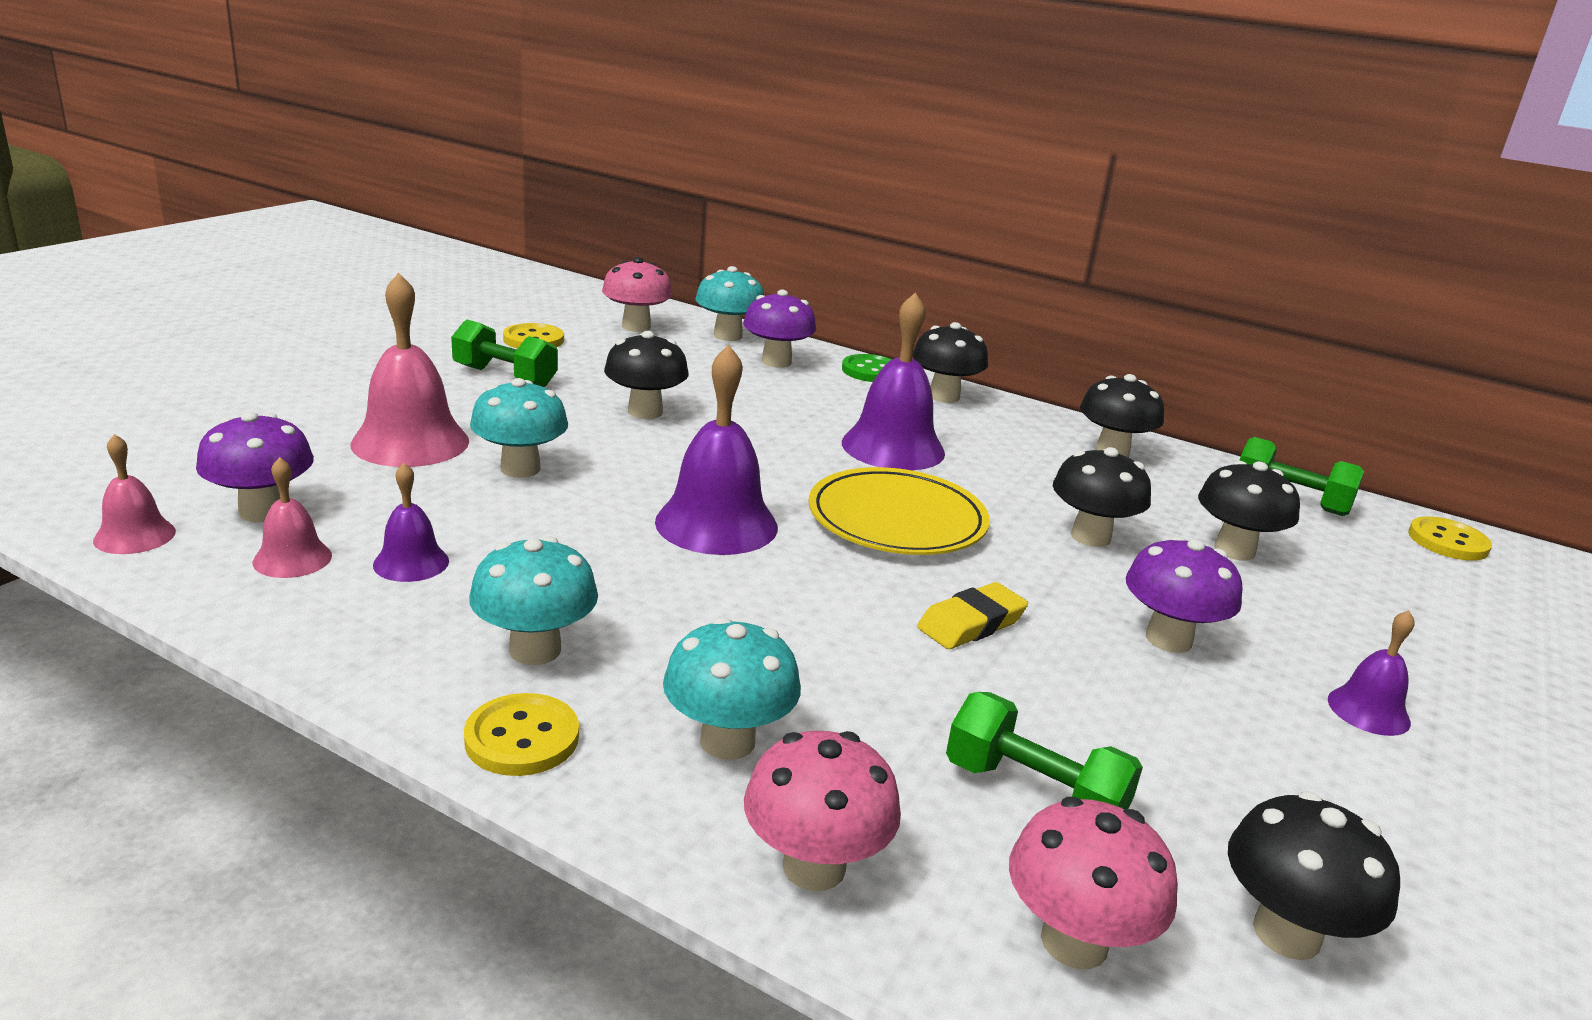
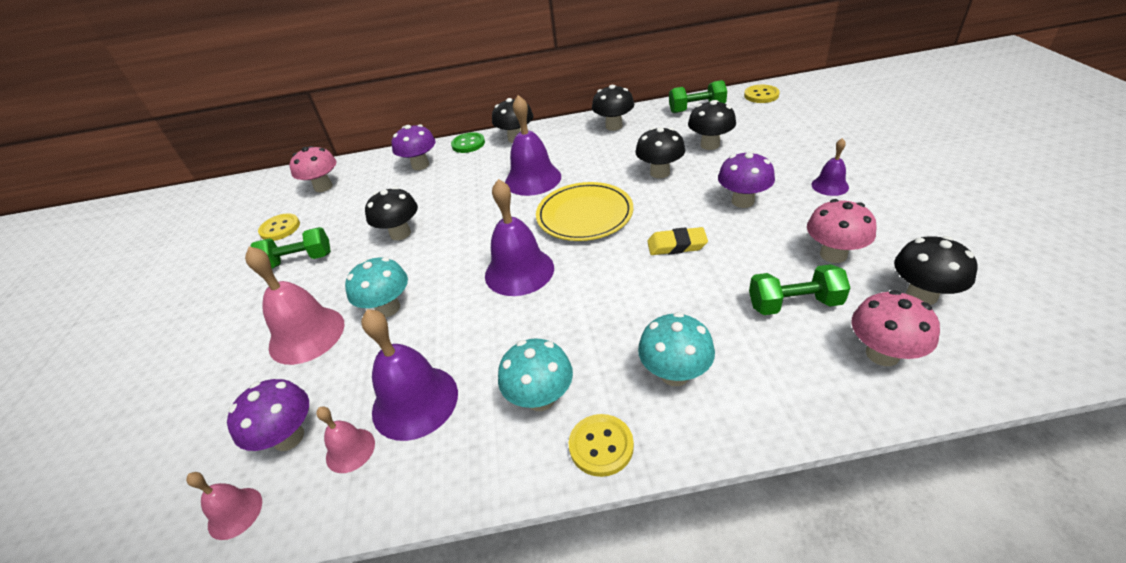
camera: 30 degrees left, 15 degrees up
(411, 562) = (415, 401): purple bell -> purple bell, size x1.89
(728, 336) = (377, 164): turquoise mushroom -> none
(814, 867) = (778, 401): pink mushroom -> pink mushroom (833, 254)
(971, 623) = (676, 245): yellow eraser -> yellow eraser turned 75 degrees clockwise

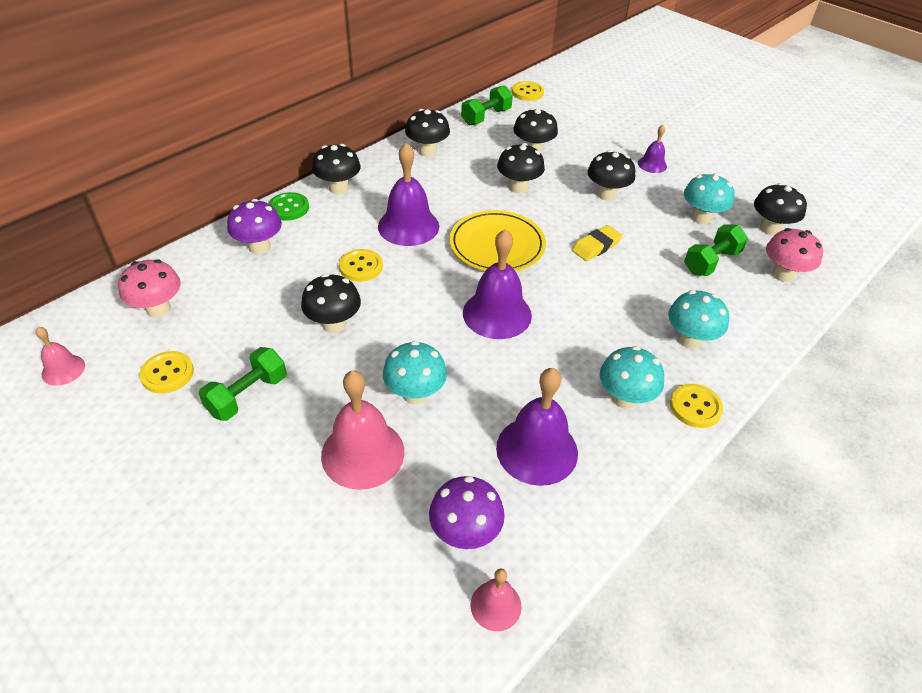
camera: 45 degrees left, 5 degrees up
(350, 450) = (530, 509): pink bell -> pink bell (63, 369)
(465, 199) = (361, 267): none -> yellow button
(742, 201) = (606, 194): purple mushroom -> black mushroom
(833, 254) = (701, 218): pink mushroom -> turquoise mushroom

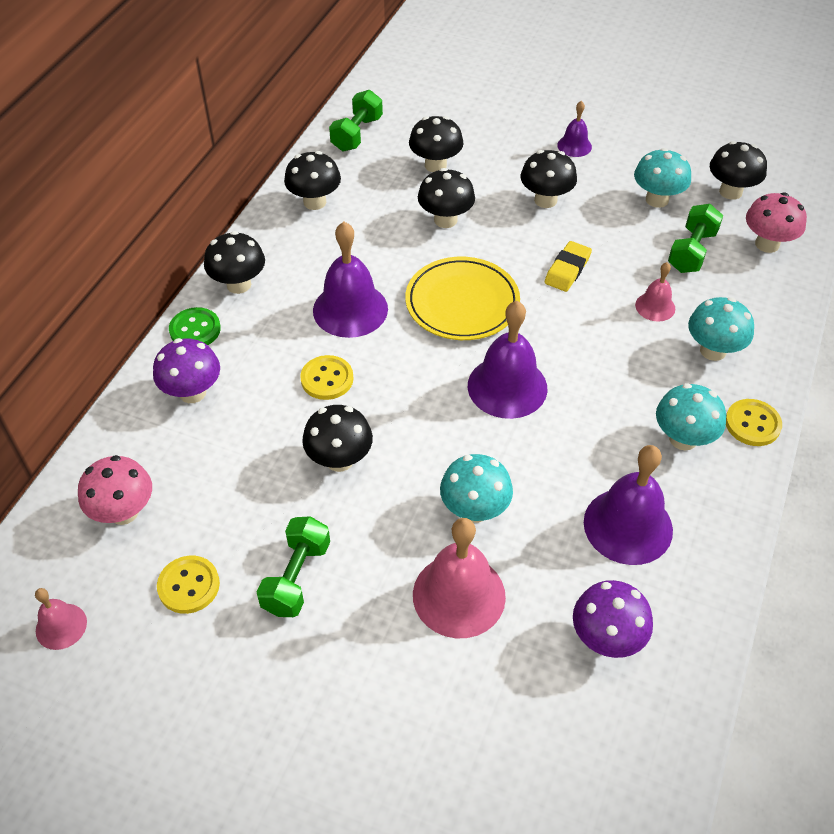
camera: 20 degrees left, 5 degrees up
(496, 605) = (672, 697): pink bell -> pink bell (655, 306)
(527, 92) = (386, 85): yellow button -> none

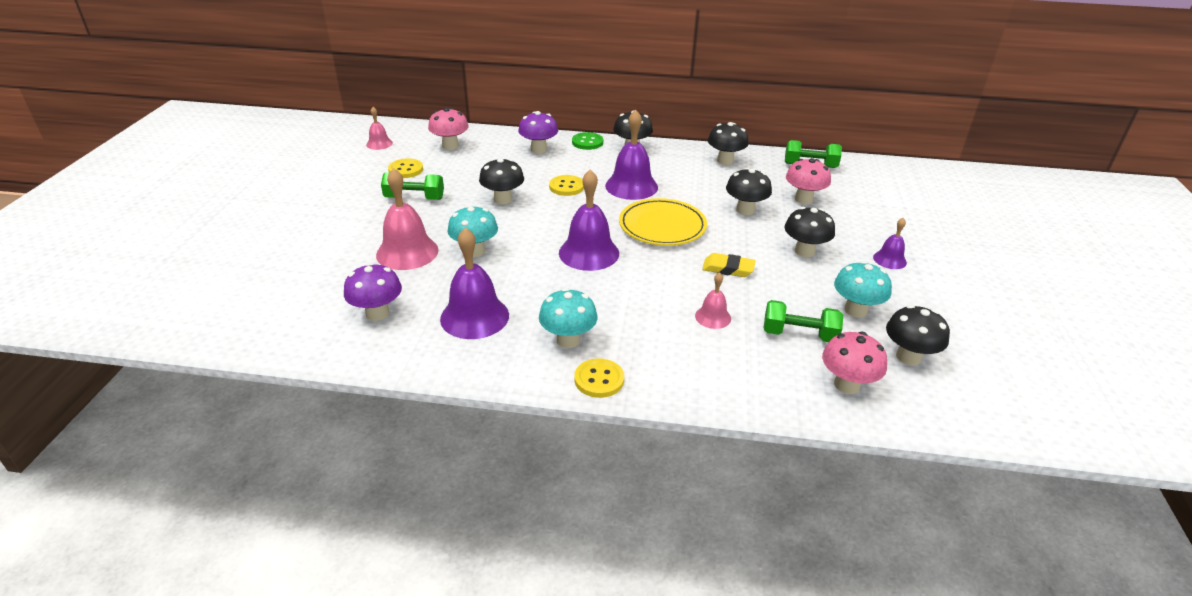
camera: 75 degrees right, 15 degrees down
(435, 165) = (803, 199): black mushroom -> pink mushroom
(713, 350) = (677, 353): turquoise mushroom -> none

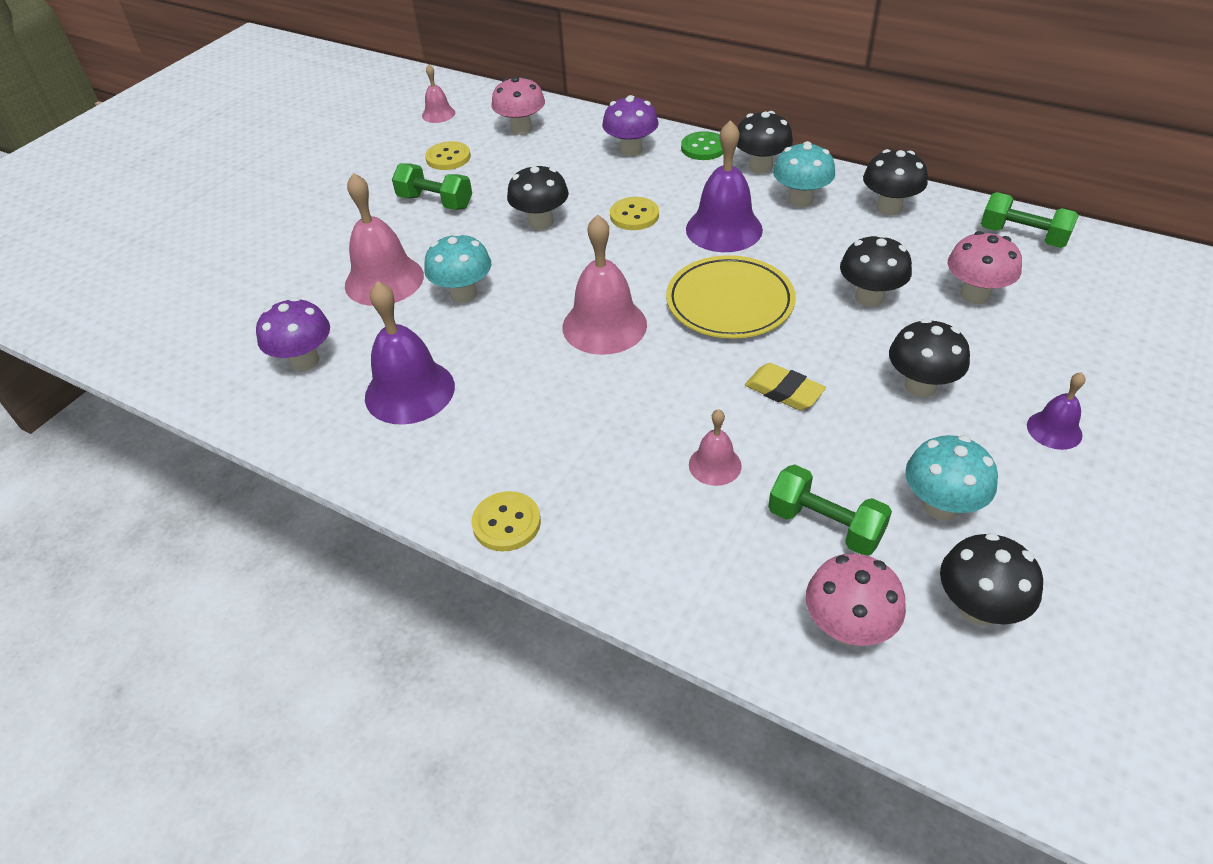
camera: 25 degrees right, 10 degrees up
(568, 340) = (502, 453): turquoise mushroom -> turquoise mushroom (800, 200)
(589, 253) = (604, 325): purple bell -> pink bell

